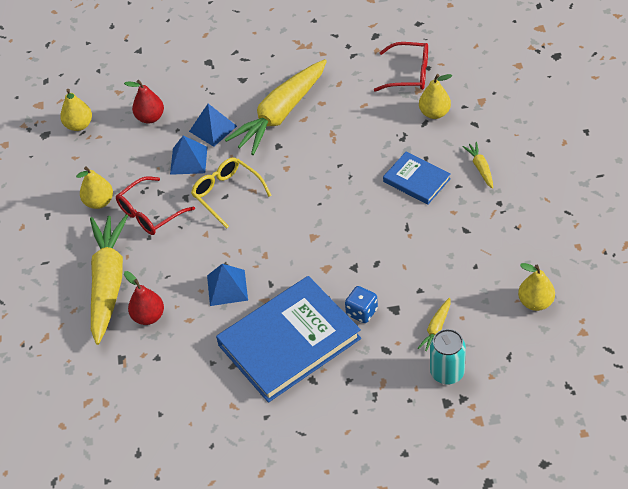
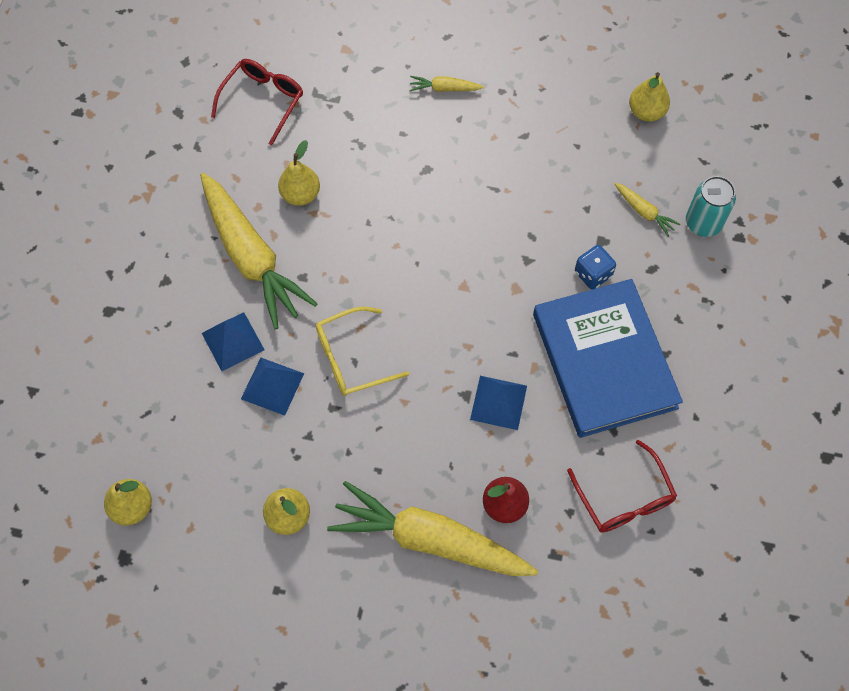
camera: 75 degrees left, 15 degrees up
(149, 213) = (339, 458): red glasses -> red glasses (624, 498)
(150, 117) = (170, 411): red pear -> none
(416, 180) = (431, 154): blue book -> none
(434, 113) = (339, 100): yellow pear -> yellow pear (300, 194)

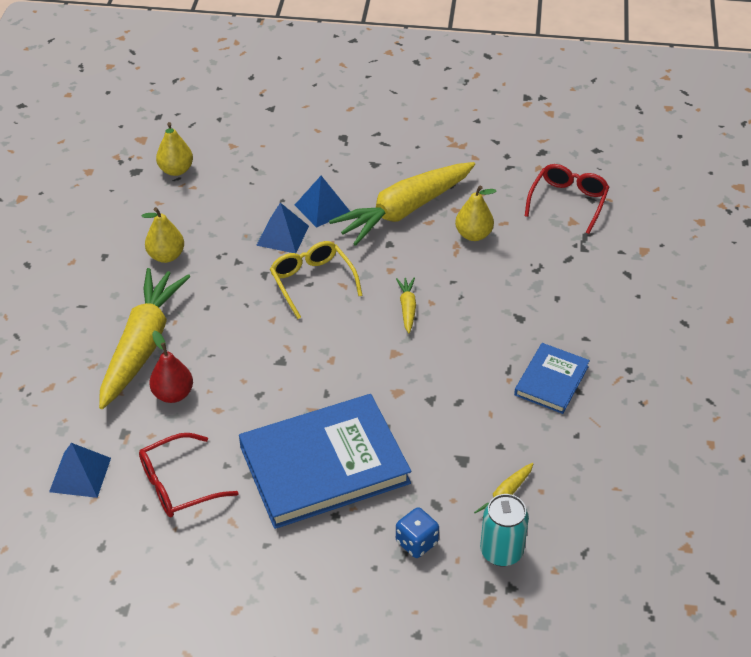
camera: 85 degrees right, 20 degrees down
(263, 101) = (568, 201): red glasses -> red glasses turned 90 degrees counterclockwise
(444, 88) = (618, 324): yellow carrot -> yellow carrot (407, 308)
(498, 402) = (275, 385): blue pyramid -> blue pyramid (80, 474)
(511, 155) = (551, 381): none -> blue book
(593, 274) = (422, 453): blue dice -> blue dice (416, 542)
(646, 112) = (637, 496): yellow pear -> none

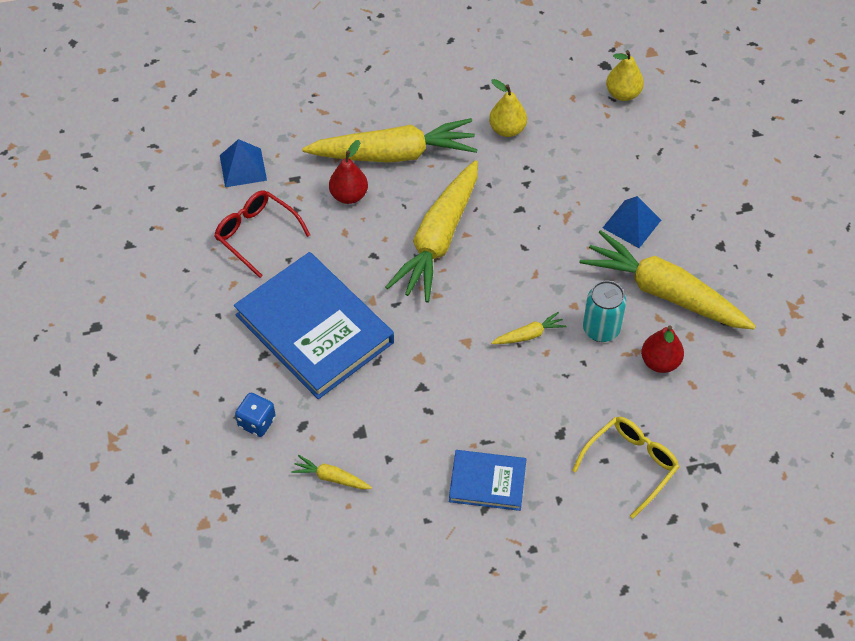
camera: 70 degrees right, 10 degrees up
(267, 341) = (438, 240): none -> yellow carrot
(282, 235) = (577, 205): blue pyramid -> none
(312, 282) = (527, 248): yellow glasses -> yellow glasses (631, 464)
(473, 235) = (660, 362): yellow pear -> red pear
(501, 551) = (269, 490): turquoise can -> turquoise can (601, 329)
(568, 201) = (758, 436): red glasses -> none

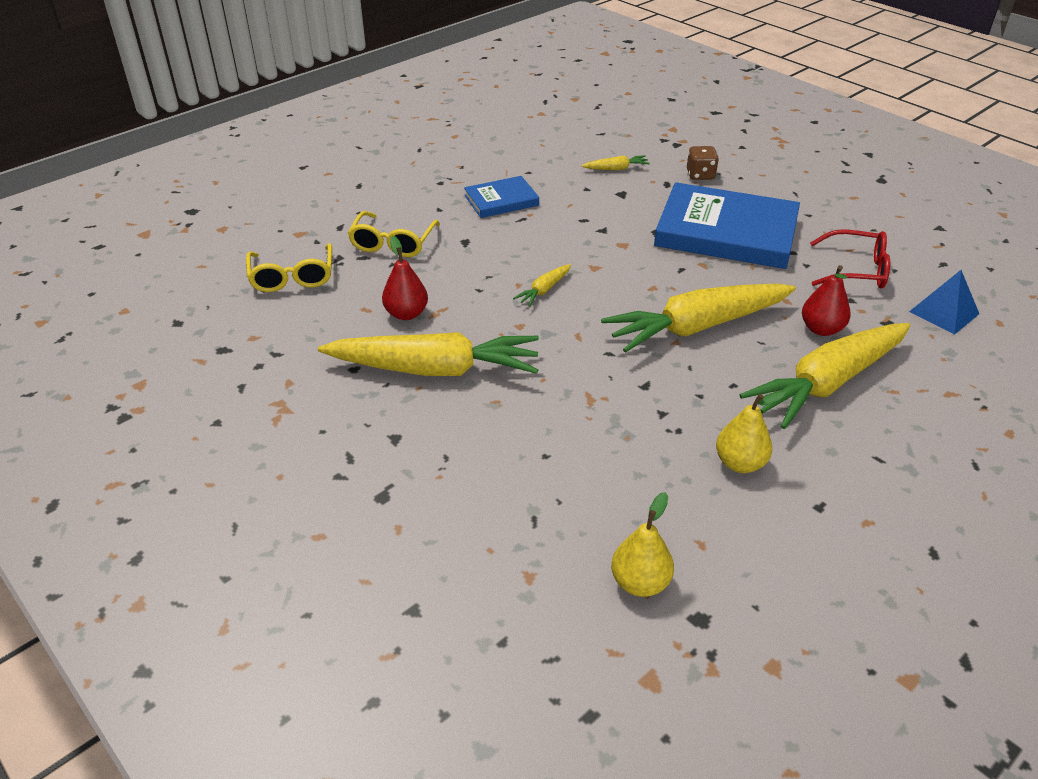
camera: 150 degrees right, 15 degrees down
(257, 422) = (700, 175): blue dice -> brown dice
(438, 240) = (696, 327): yellow carrot -> yellow carrot turned 105 degrees counterclockwise
(601, 329) = (480, 317): turquoise can -> none
(632, 224) = (512, 419): blue pyramid -> none
(744, 459) = (292, 277): none -> yellow glasses

